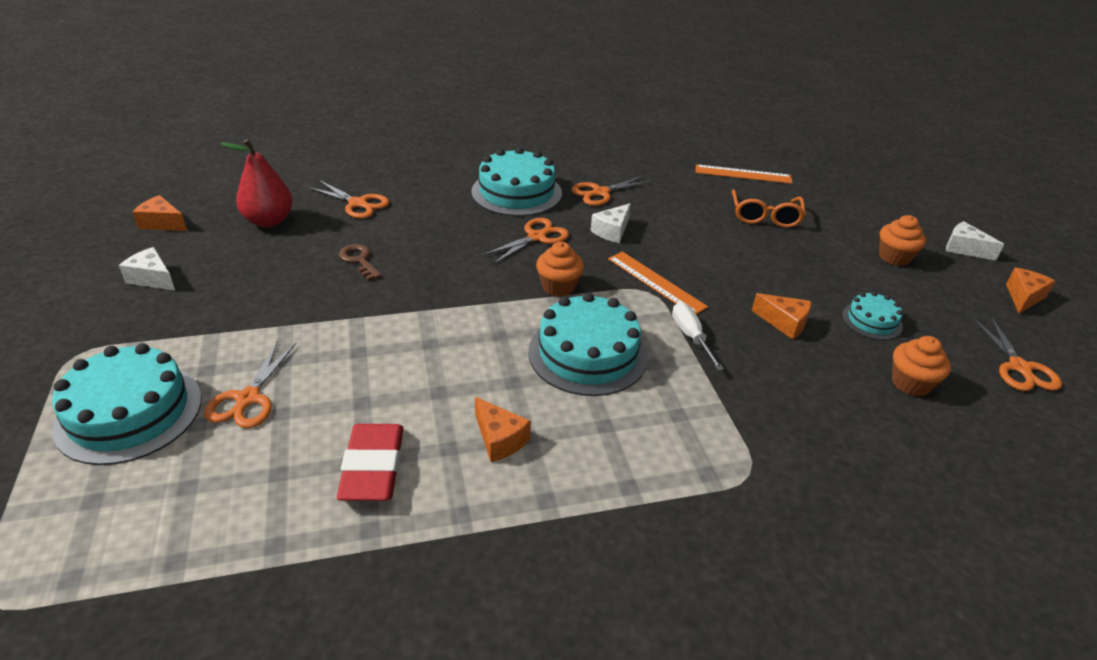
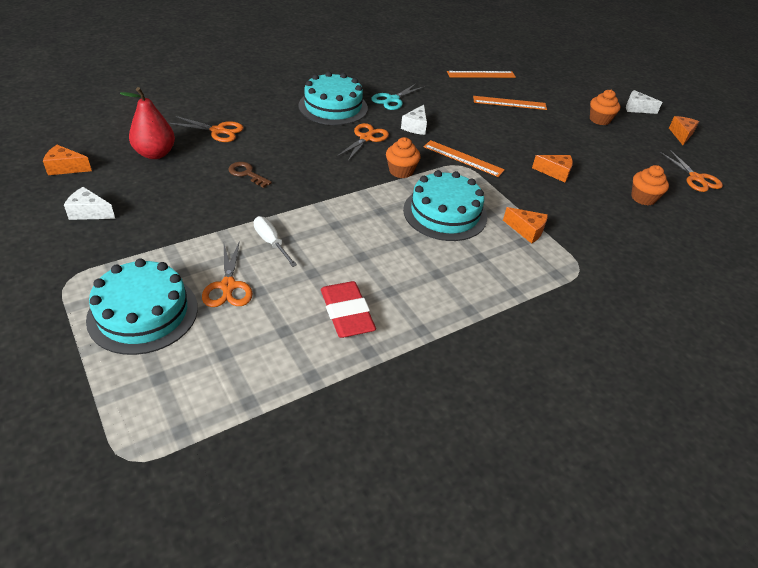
camera: 20 degrees left, 5 degrees up
(499, 439) = (419, 279): orange cheese -> orange cheese (526, 230)
(600, 193) = (393, 99): orange scissors -> turquoise scissors
(691, 337) = (504, 191): white screwdriver -> white screwdriver (271, 242)
(765, 217) = (509, 103): orange glasses -> orange ruler
(871, 321) = (605, 163): turquoise cake -> none

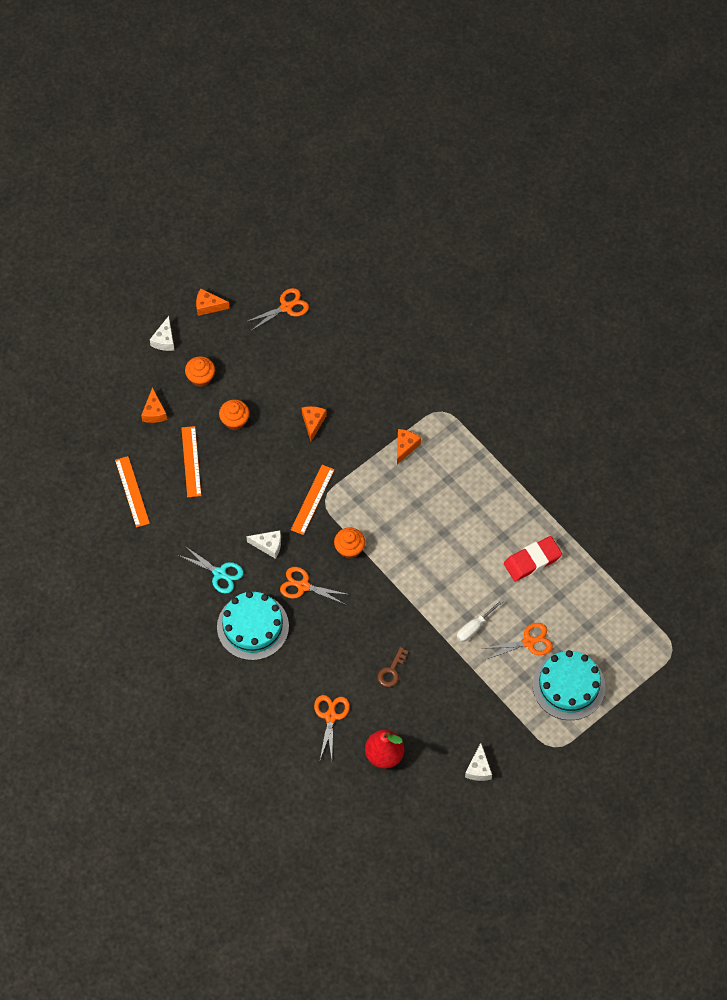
camera: 95 degrees left, 20 degrees up
(66, 168) = (427, 816): orange cheese -> orange cheese (154, 412)
(445, 213) = (400, 508): turquoise cake -> none
(643, 198) = (332, 355): orange cupcake -> orange cupcake (235, 421)

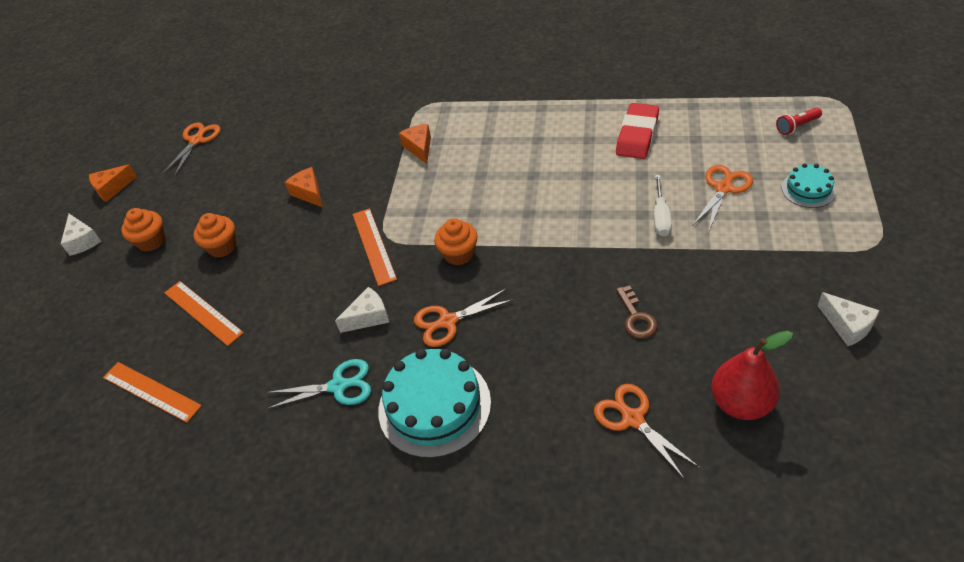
camera: 35 degrees left, 15 degrees down
(154, 412) = (119, 303): orange cheese -> none
(569, 686) = (808, 189): turquoise cake -> turquoise cake, size x0.52
(623, 643) = (797, 126): none -> red flashlight

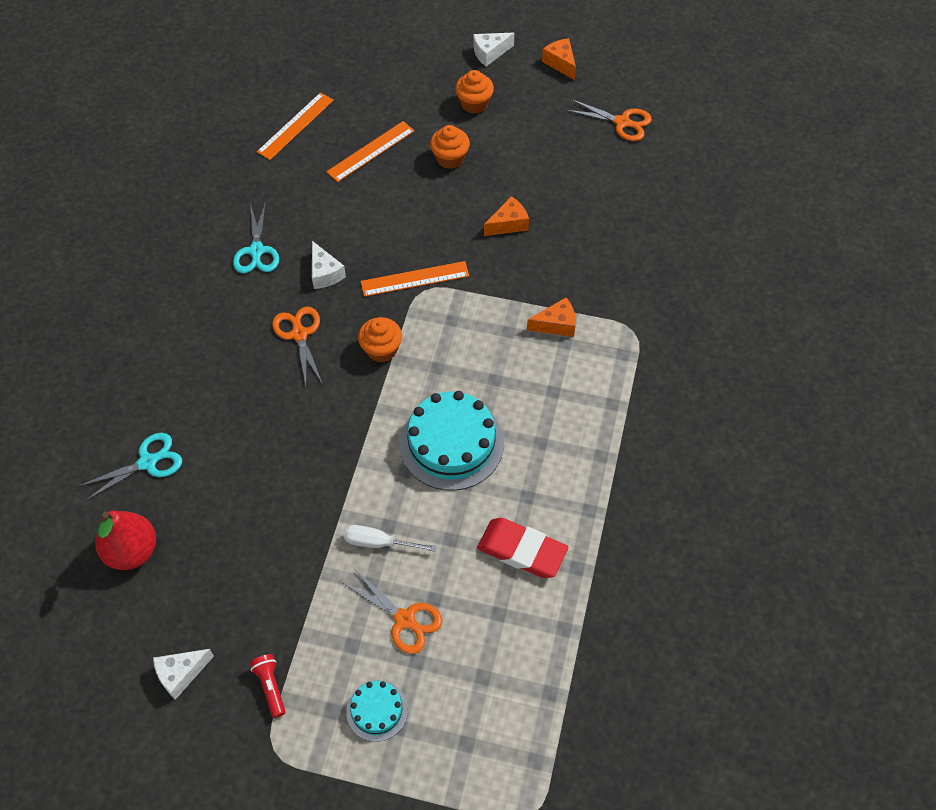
camera: 90 degrees right, 10 degrees up
(434, 406) = (212, 318): turquoise cake -> turquoise cake (451, 443)
(633, 419) = (148, 462): orange scissors -> turquoise scissors
(636, 317) = (253, 489): brown key -> none
(797, 126) = (491, 740): red flashlight -> red flashlight (270, 686)

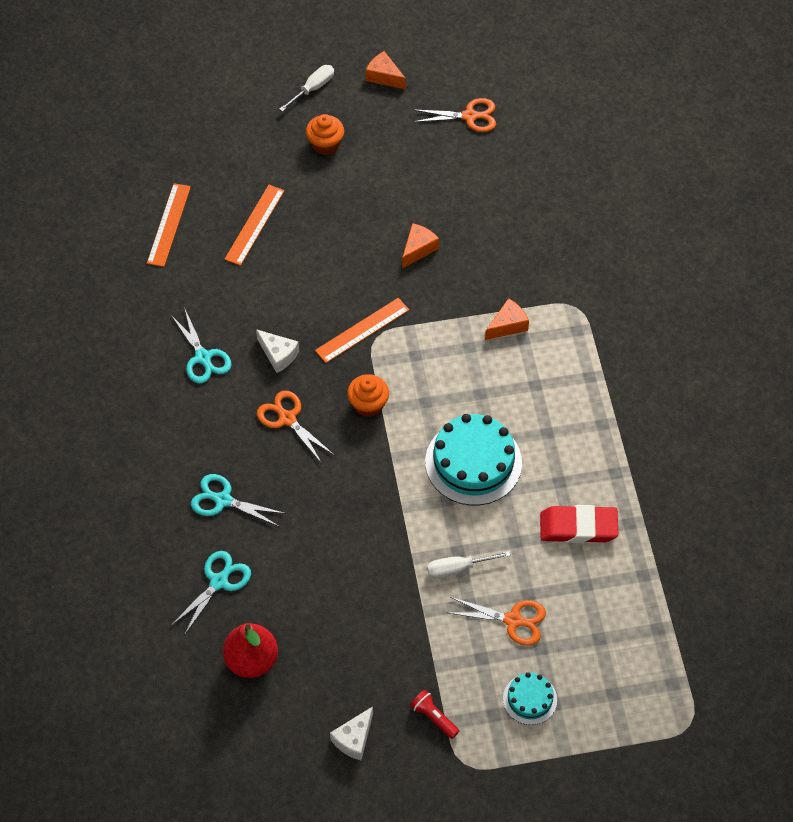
camera: 25 degrees left, 0 degrees up
(197, 387) = (223, 500): none -> turquoise scissors
(450, 158) = (332, 205): orange cupcake -> none
(490, 53) = (313, 88): white cheese -> white screwdriver

